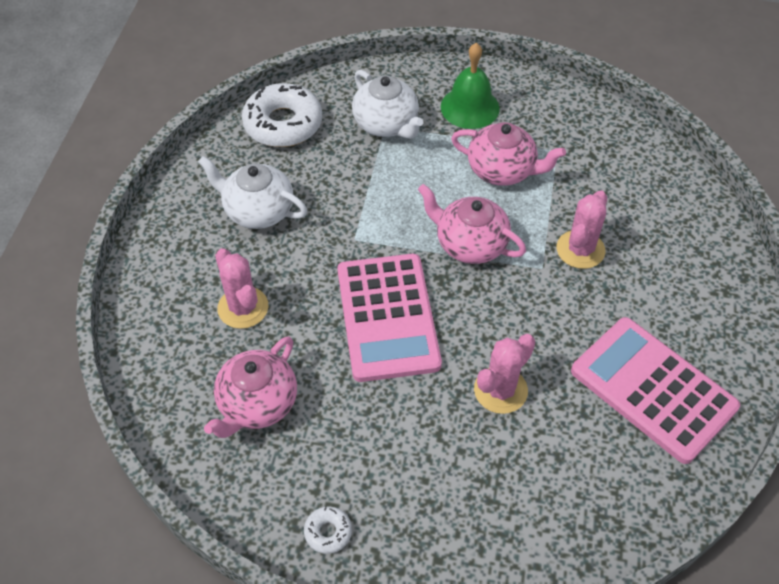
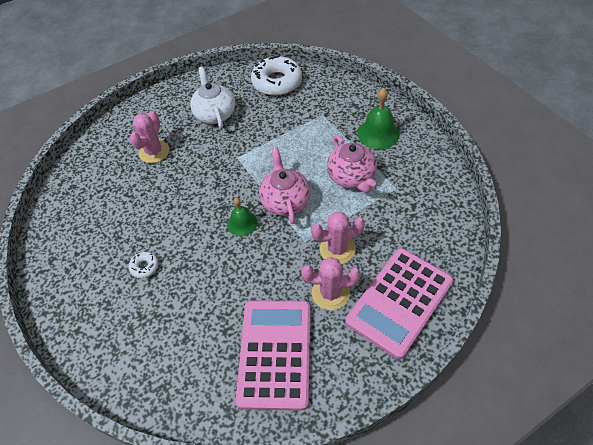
camera: 50 degrees right, 0 degrees up
(257, 404) = (105, 197): pink teapot -> none
(328, 532) = (57, 275): white donut -> white donut (144, 267)
(386, 124) = (324, 114): white teapot -> none
(387, 317) = (203, 204): pink calculator -> pink calculator (399, 301)
(457, 301) = (242, 223): none -> green bell
(500, 390) = (203, 282): pink cactus -> pink cactus (330, 293)

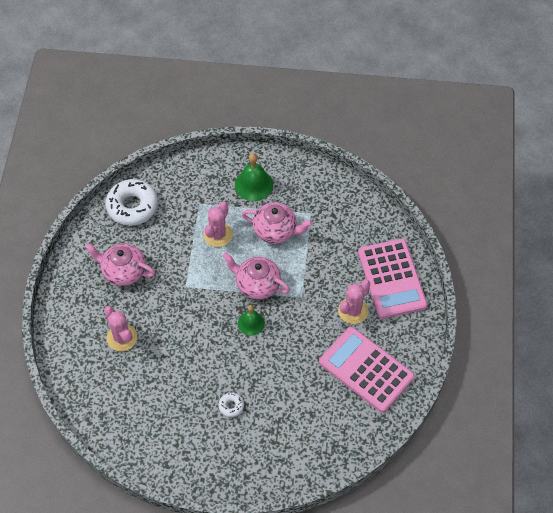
camera: 55 degrees left, 5 degrees up
(215, 114) = (123, 271): white teapot -> pink teapot
(337, 249) = (325, 283): pink cactus -> pink cactus (218, 234)

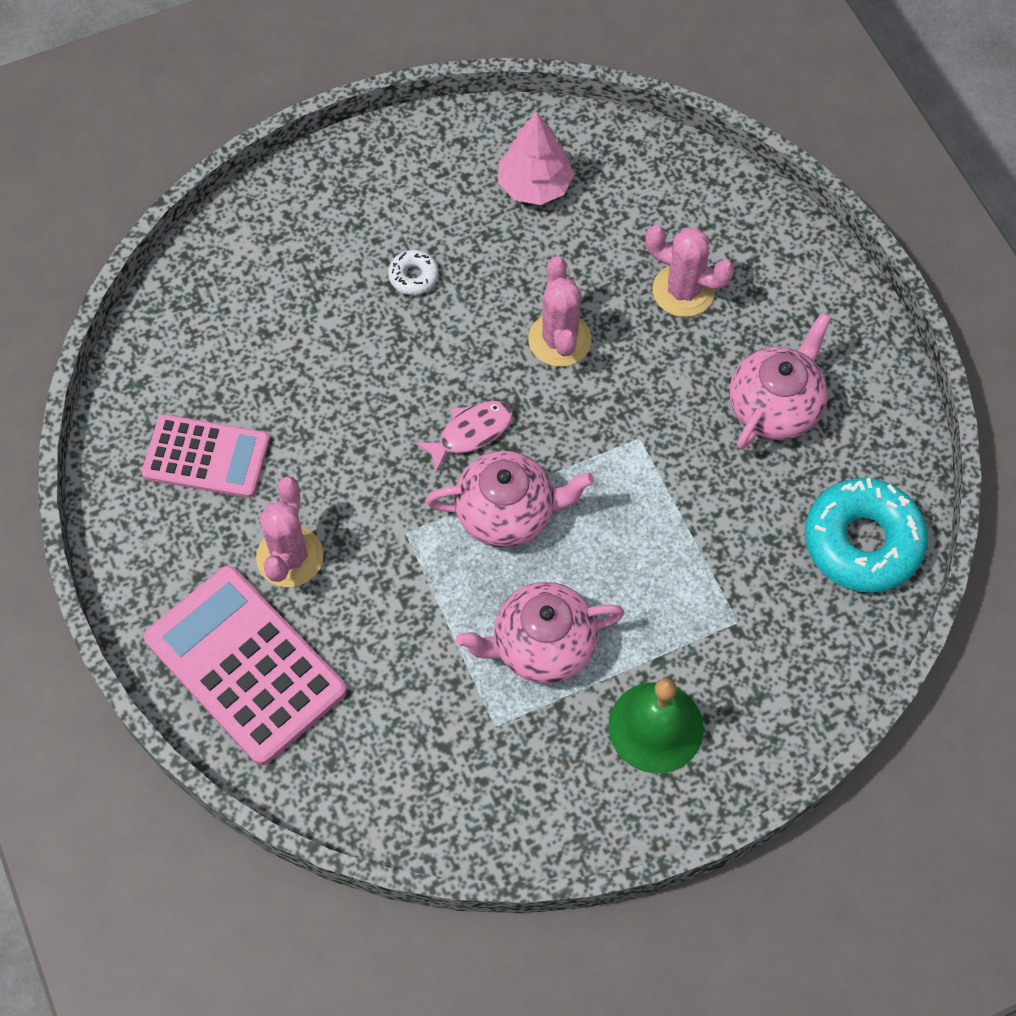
camera: 150 degrees right, 5 degrees up
(123, 271) = (775, 406): pink teapot -> pink teapot turned 45 degrees counterclockwise
(132, 206) = (862, 542): white donut -> turquoise donut
(148, 422) = (535, 185): none -> pink tree
(218, 234) = (652, 573): pink cactus -> pink cactus (559, 340)
(251, 323) = (470, 433): green bell -> pink fish
(366, 369) = (206, 457): pink calculator -> pink calculator, size x0.65

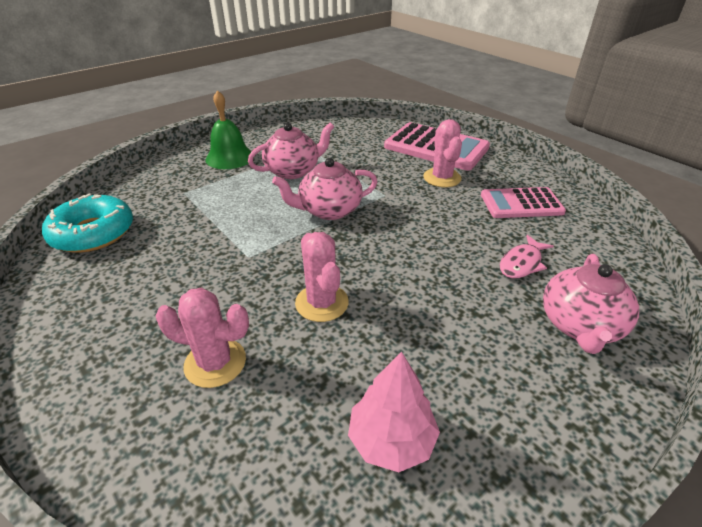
camera: 165 degrees right, 25 degrees down
(413, 276) = (463, 324): white donut -> none
(470, 433) = (367, 239): pink fish -> pink fish (522, 263)
(775, 406) = (139, 292): pink teapot -> pink teapot (580, 326)

